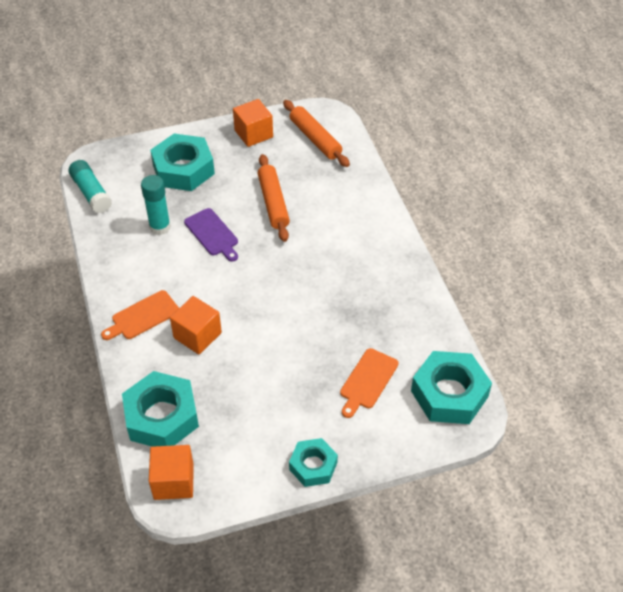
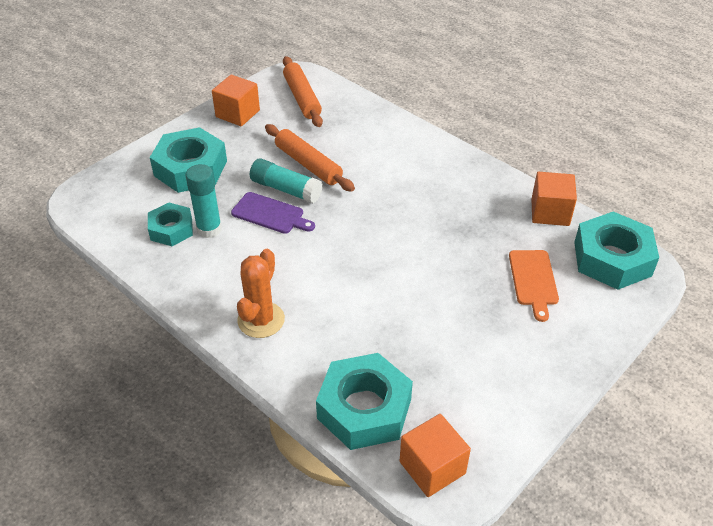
camera: 30 degrees left, 5 degrees down
(91, 193) = (105, 226): turquoise glue stick -> turquoise glue stick (286, 189)
(143, 316) = (261, 320): orange cutting board -> orange cactus
(197, 335) = (334, 313): orange cube -> orange cube (550, 212)
(313, 466) = (554, 380): turquoise nut -> turquoise nut (171, 229)
(315, 139) = (302, 98): orange rolling pin -> orange rolling pin turned 45 degrees clockwise

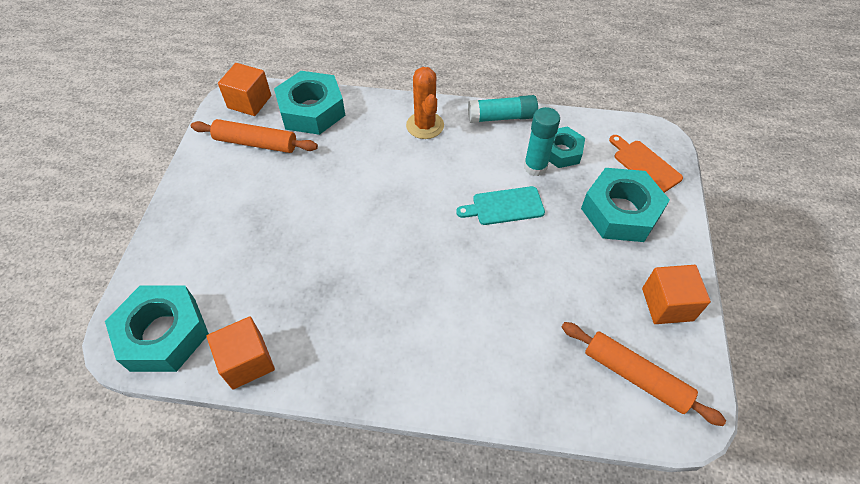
camera: 145 degrees right, 10 degrees up
(270, 214) = (504, 206): purple cutting board -> turquoise cutting board
(286, 189) = (518, 238): turquoise glue stick -> turquoise glue stick (501, 117)
(308, 164) = (528, 279): orange rolling pin -> orange rolling pin (256, 143)
(533, 280) = (234, 266): orange cutting board -> orange cutting board (645, 165)

